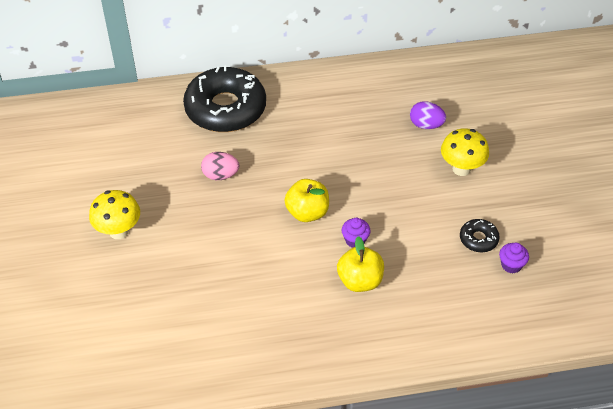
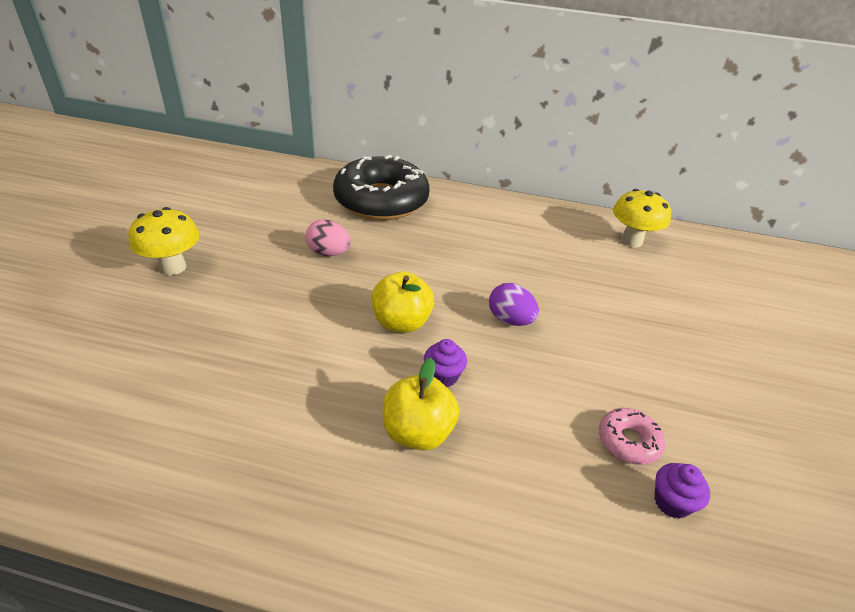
camera: 20 degrees right, 10 degrees down
(426, 125) = (606, 281): purple egg -> purple egg (510, 320)
(461, 169) = (635, 342): yellow mushroom -> yellow mushroom (631, 241)
(478, 239) = (628, 441): black donut -> pink donut

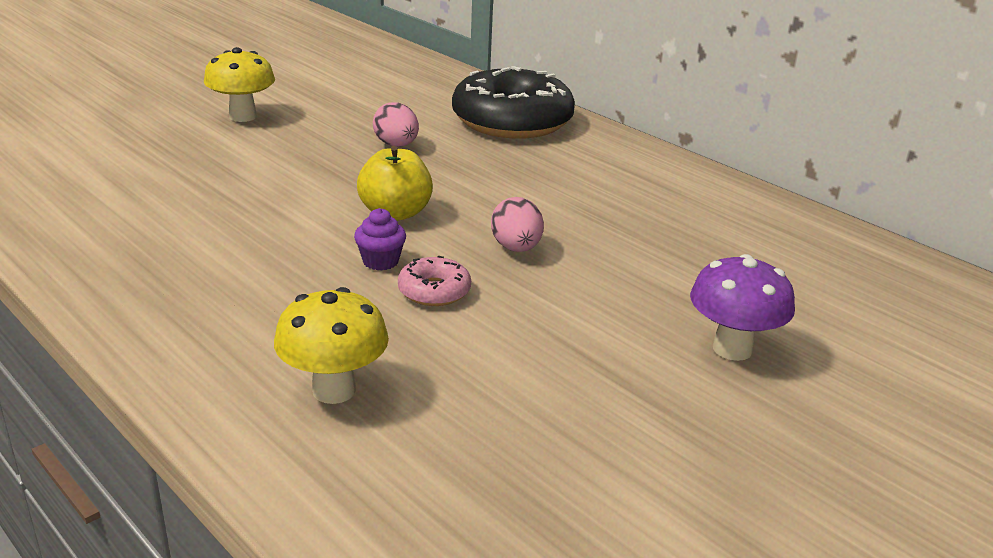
camera: 35 degrees right, 10 degrees down
(418, 432) = (301, 286): yellow apple -> none
(510, 320) = (516, 248): purple egg -> pink egg
(628, 441) = (505, 375): pink donut -> pink donut (434, 291)
(631, 241) = (793, 237): yellow mushroom -> yellow mushroom (334, 390)
(671, 502) = (481, 430): purple cupcake -> none
(702, 347) = (732, 349): none -> purple mushroom

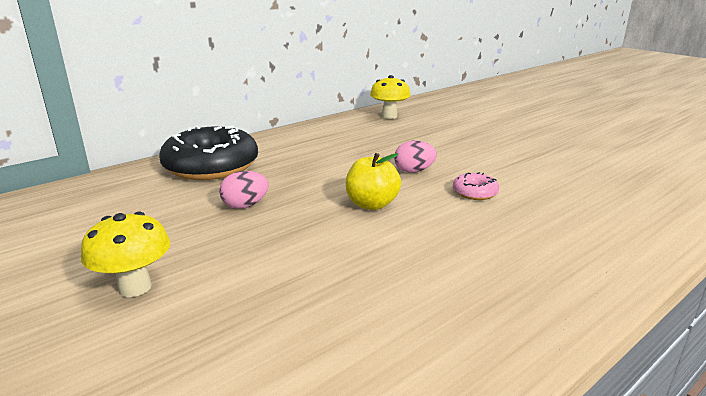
camera: 85 degrees left, 5 degrees down
(334, 390) = (597, 218): yellow mushroom -> yellow mushroom (389, 116)
(380, 261) = (444, 208): purple cupcake -> none
(732, 349) = (494, 136): purple mushroom -> none

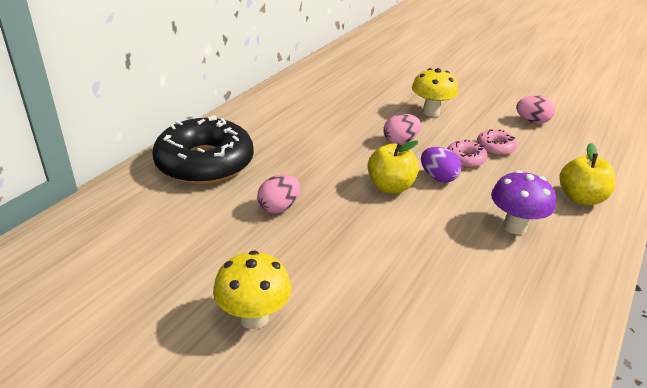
camera: 20 degrees left, 10 degrees up
(389, 116) = (332, 73): yellow mushroom -> yellow mushroom (431, 112)
(430, 203) = (438, 177): none -> purple egg
(487, 257) = (514, 226): none -> purple mushroom
(518, 187) = (495, 147): none -> pink donut
(581, 170) = (532, 121): none -> pink egg
(594, 244) = (580, 198): none -> yellow apple

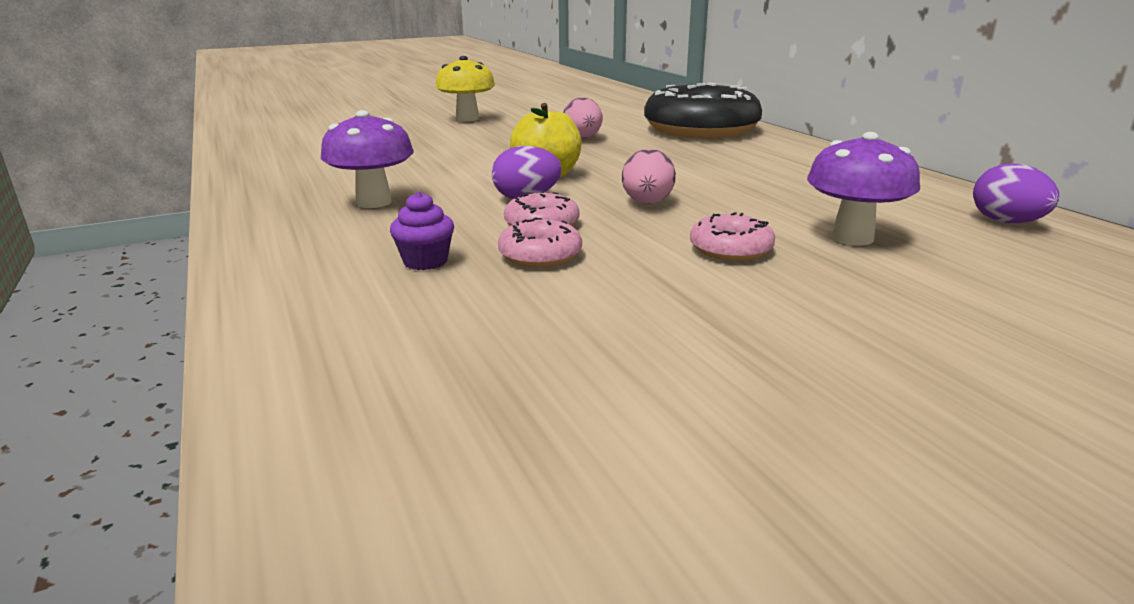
camera: 125 degrees right, 10 degrees down
(331, 70) = (1006, 222): none -> purple egg
(386, 93) = (852, 238): none -> purple mushroom
(431, 112) = (730, 249): yellow mushroom -> pink donut
(532, 121) = (583, 334): pink egg -> none
(541, 170) = (425, 261): none -> purple cupcake
(580, 198) = (324, 258): yellow apple -> none

